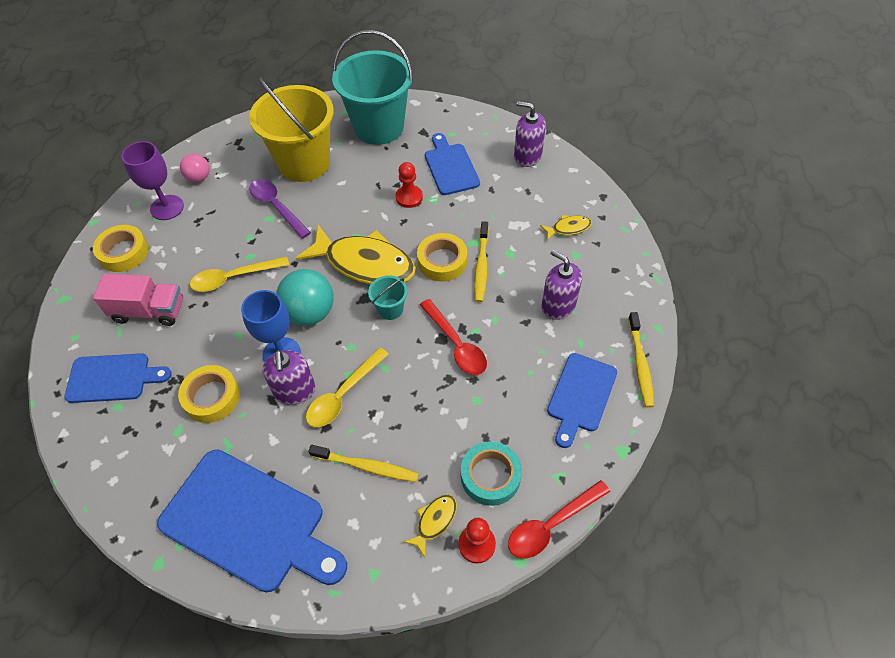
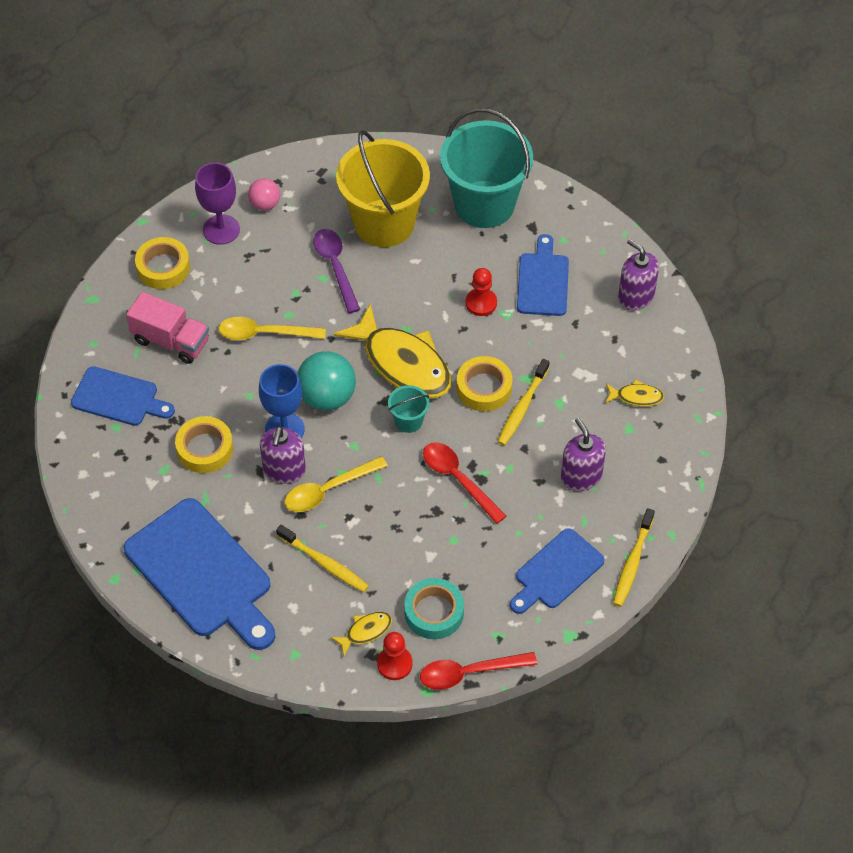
camera: 20 degrees right, 0 degrees up
(456, 344) = (458, 479): red spoon -> red spoon turned 150 degrees clockwise

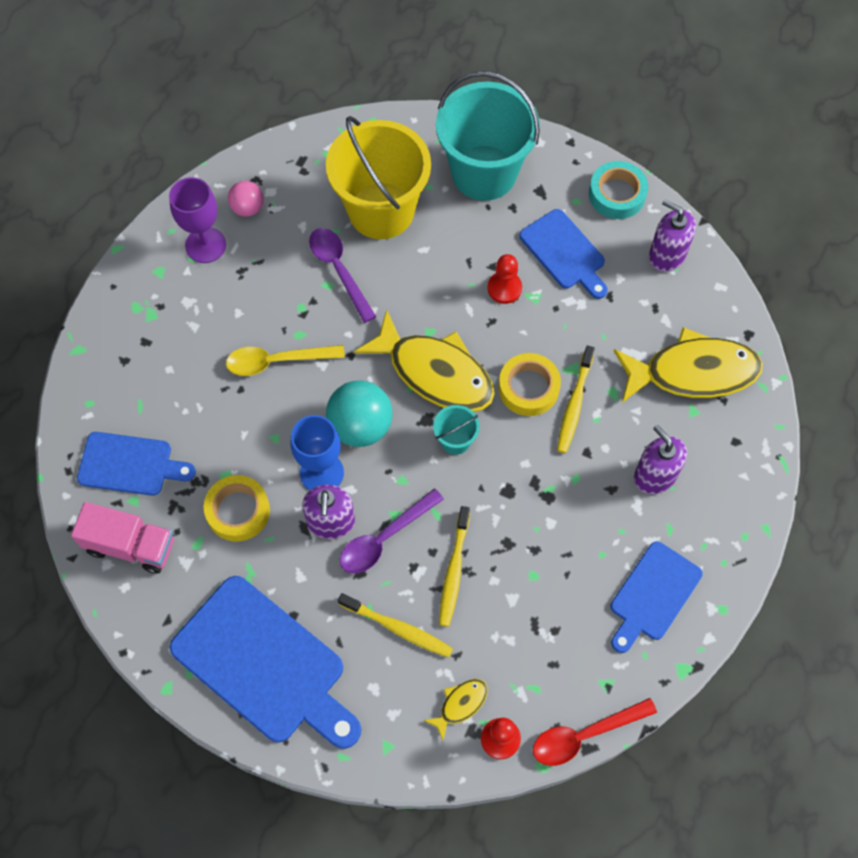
camera: 10 degrees left, 10 degrees up
(163, 267) = (150, 300): yellow tape -> none
(171, 341) = (175, 386): pink truck -> pink truck (131, 545)
(328, 490) = (384, 538): yellow spoon -> purple spoon
(434, 612) = (530, 667): turquoise tape -> turquoise tape (617, 194)
(458, 479) = (524, 501): red spoon -> none
(542, 281) = (565, 252): blue cutting board -> blue cutting board turned 150 degrees clockwise
(632, 563) = (732, 570): yellow toothbrush -> yellow toothbrush (454, 570)
(636, 397) = (693, 372): yellow fish -> yellow fish, size x2.28

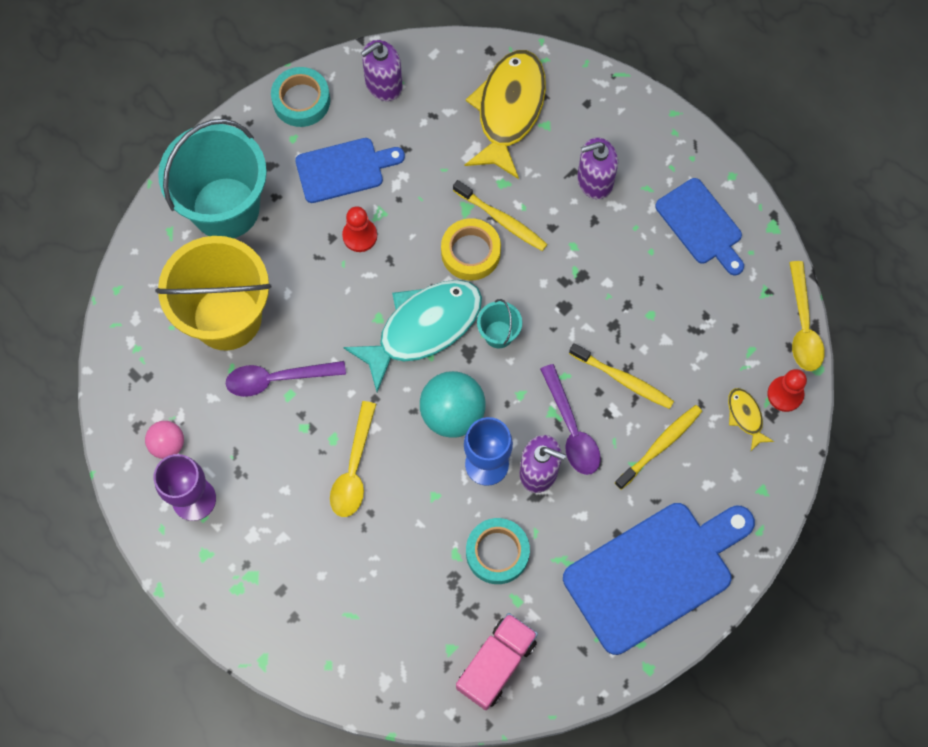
camera: 70 degrees left, 5 degrees up
(130, 464) = (411, 642): blue cutting board -> none
(238, 511) = (497, 552): yellow tape -> turquoise tape
(435, 372) = (423, 328): yellow fish -> turquoise fish
(584, 735) = (803, 326): red spoon -> yellow spoon

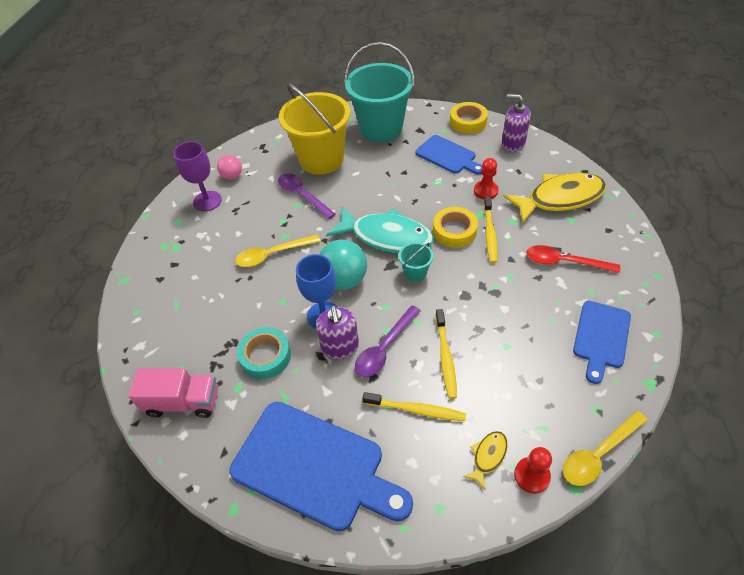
camera: 60 degrees right, 20 degrees down
(301, 101) = (468, 122): turquoise tape -> yellow tape
(360, 236) = (416, 181): red pawn -> red pawn (485, 191)
(594, 180) = (564, 262): purple soap dispenser -> red spoon

